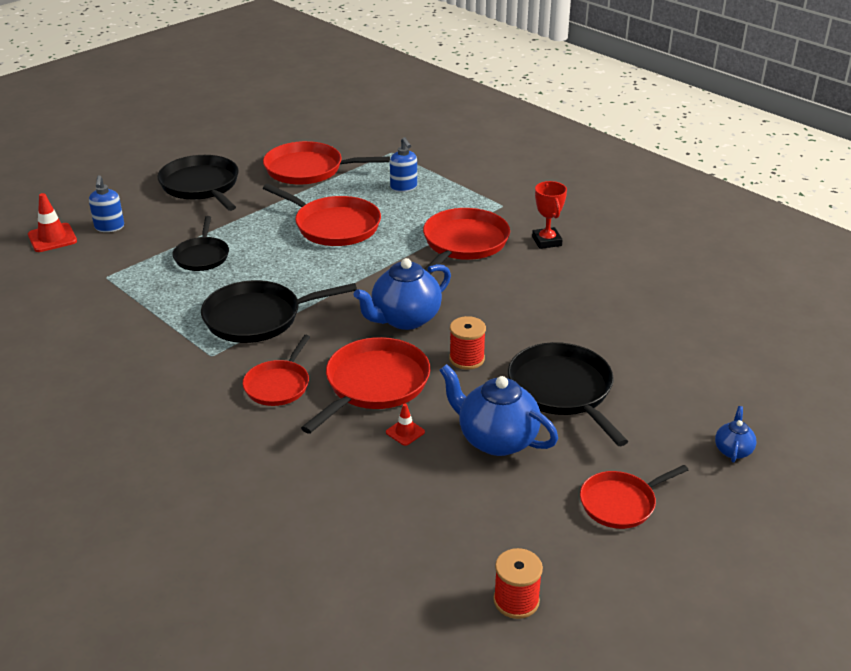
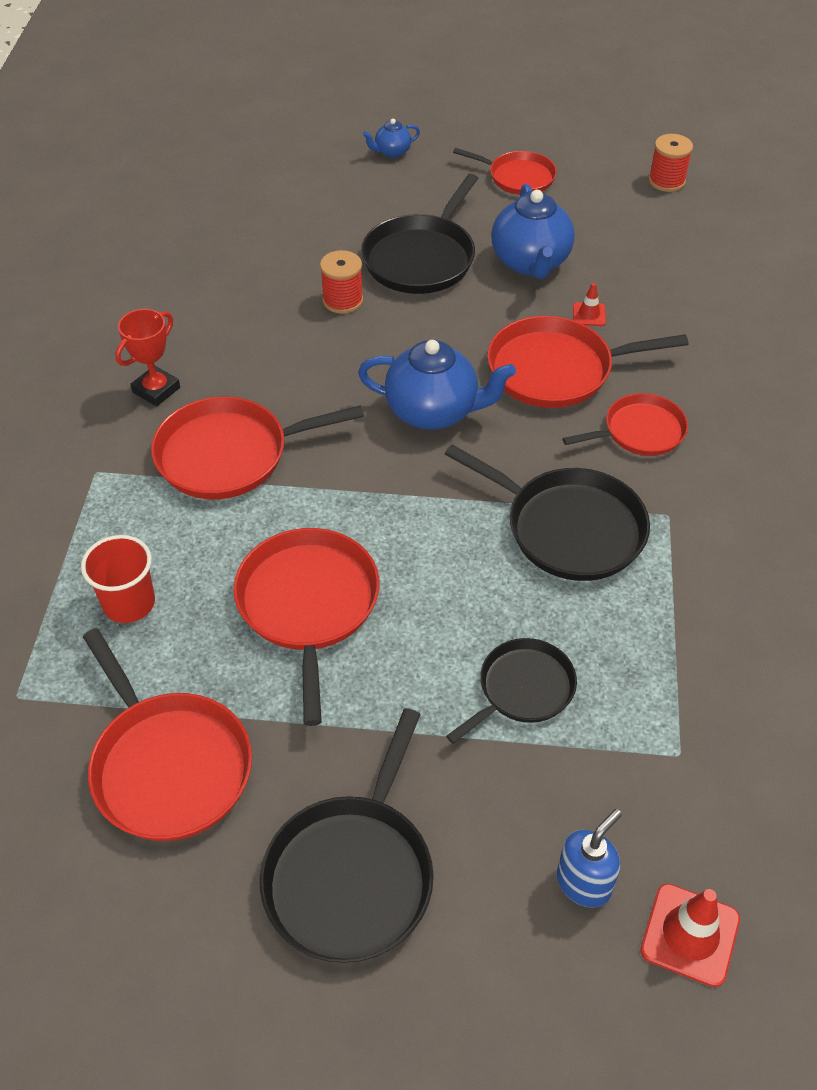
camera: 130 degrees left, 15 degrees up
(404, 187) = (129, 603): blue soap dispenser -> red cup
(466, 359) = (446, 334): red spool -> red spool (342, 300)

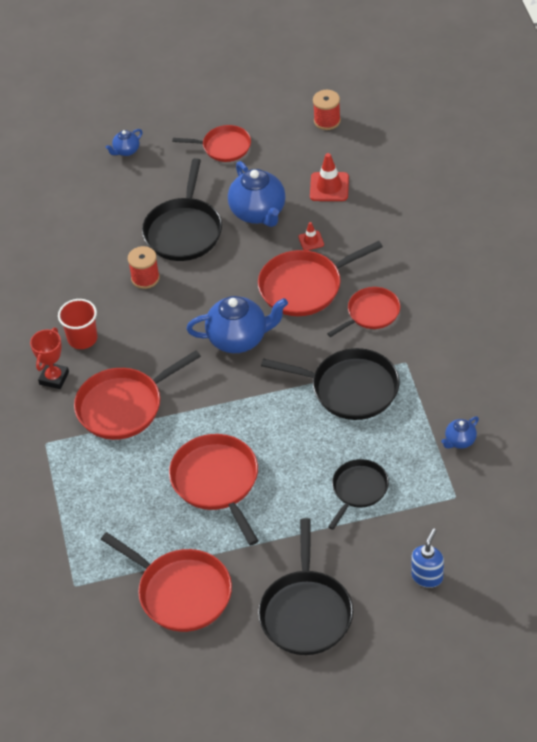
camera: 15 degrees left, 0 degrees up
(129, 603) = (110, 514): red cup -> red cup (82, 338)
(690, 934) = (488, 583): red traffic cone -> red traffic cone (329, 187)
(716, 663) = (459, 441): none -> blue teapot

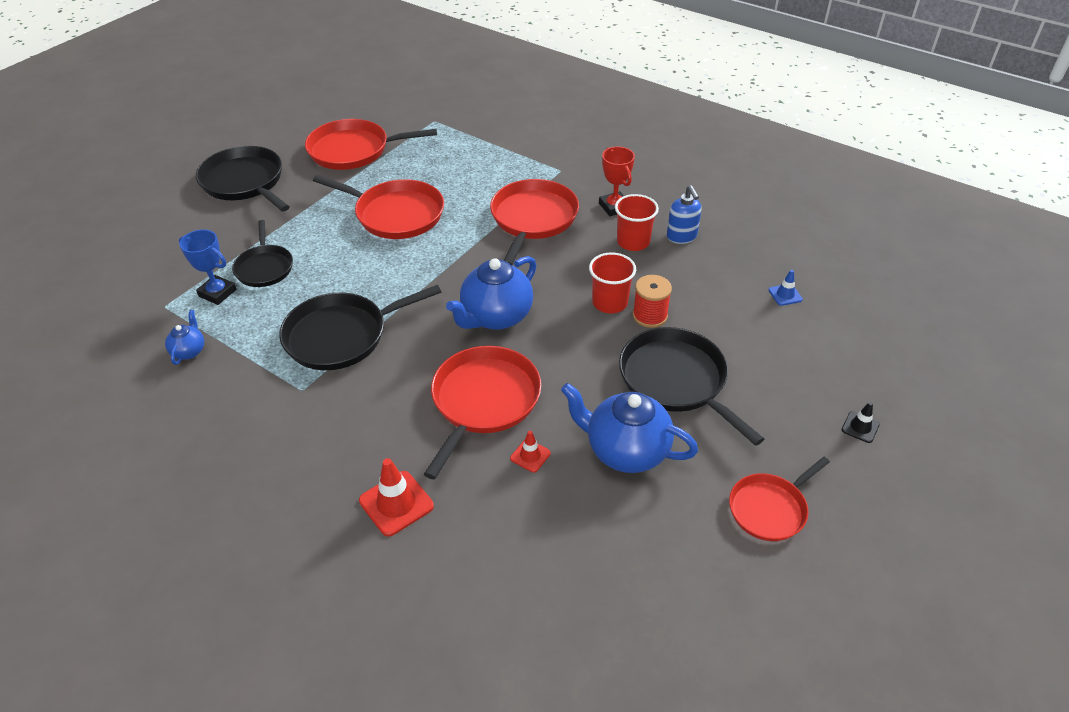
camera: 135 degrees right, 5 degrees down
(48, 239) = (785, 295): none -> blue traffic cone
(126, 151) = (860, 427): blue teapot -> black traffic cone
(157, 303) = (609, 303): none -> red cup
(327, 121) = (698, 649): red spool -> none
(329, 187) = (582, 541): red traffic cone -> red traffic cone (396, 503)
(371, 313) = (383, 416): red pan -> none
(409, 485) = (217, 293): none -> blue trophy
(427, 576) = (155, 244): blue soap dispenser -> blue soap dispenser (681, 237)

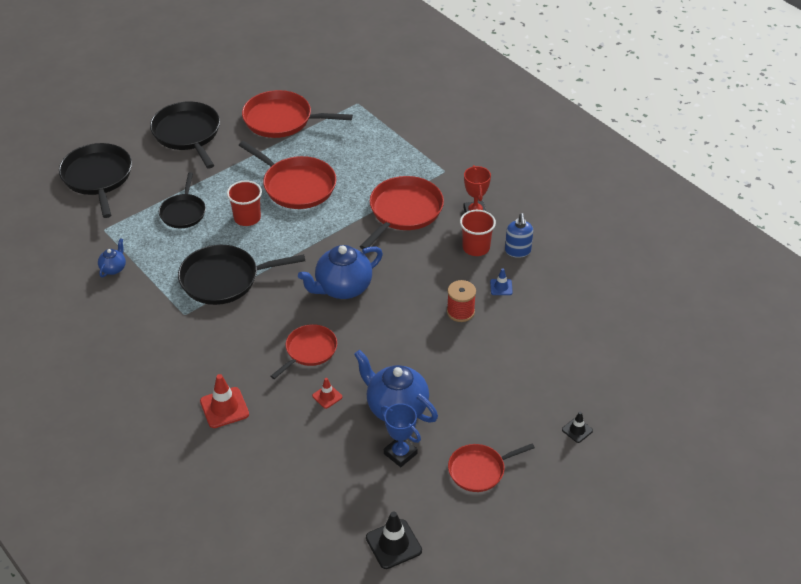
camera: 15 degrees right, 0 degrees up
(217, 293) = (144, 226): blue trophy -> blue trophy (400, 453)
(483, 401) = (309, 351): red pan -> red pan, size x0.63
(609, 303) = (434, 295): red cup -> red cup (247, 218)
(676, 380) = (457, 366): black pan -> black pan (98, 177)
(709, 647) = (393, 544): none -> black traffic cone
(785, 295) = (576, 317): blue traffic cone -> blue traffic cone (501, 287)

